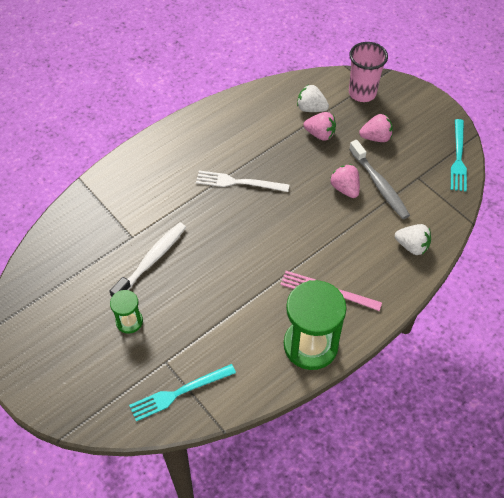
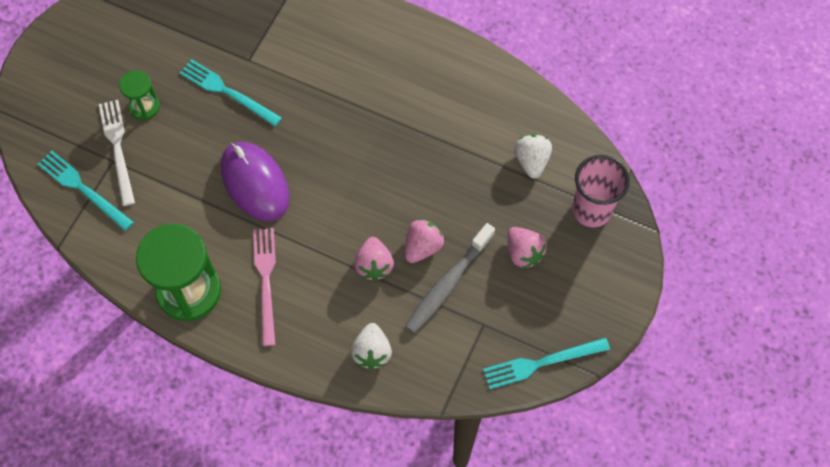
camera: 65 degrees right, 10 degrees up
(151, 260) = (227, 92): white toothbrush -> turquoise fork
(238, 182) = (374, 130): white fork -> white fork (117, 148)
(241, 269) = (255, 183): none -> purple mouse
(320, 134) = (494, 187): pink strawberry -> pink strawberry (374, 265)

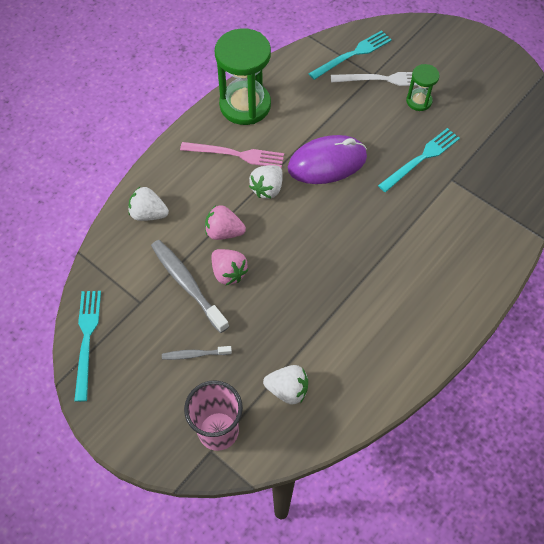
camera: 105 degrees right, 5 degrees down
(305, 235) = (267, 189): none -> white strawberry
(523, 253) = (195, 354): pink strawberry -> grey toothbrush

